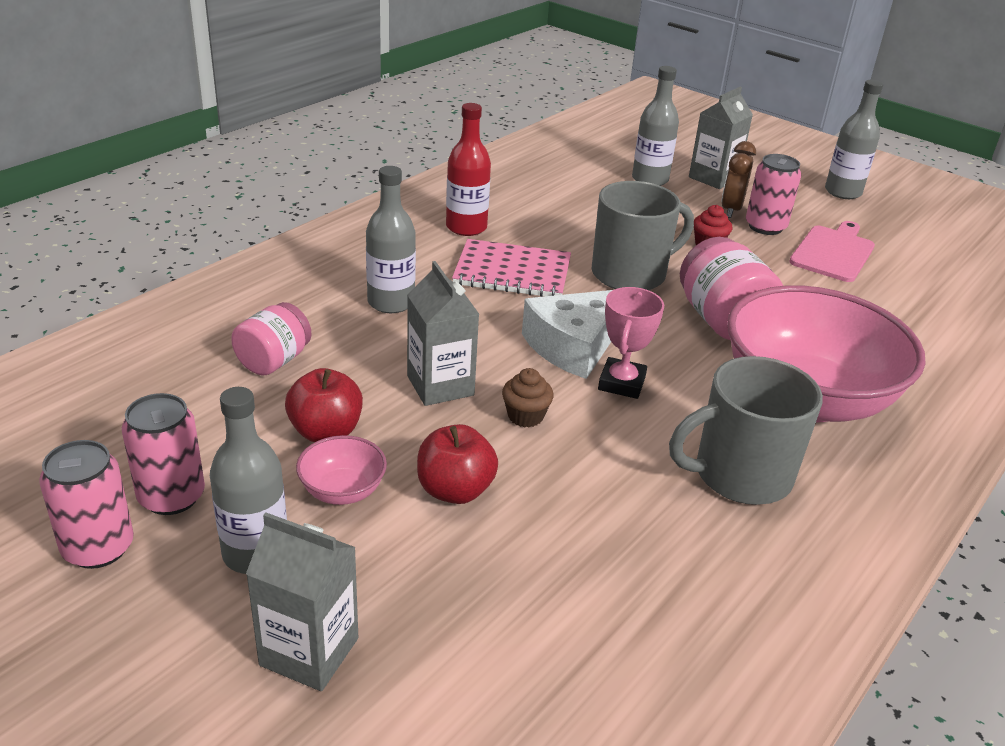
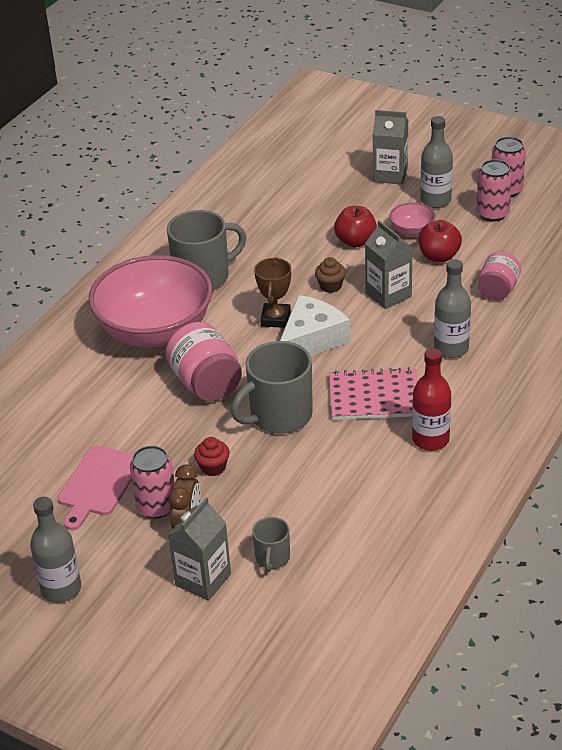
camera: 175 degrees right, 5 degrees up
(621, 383) = (275, 319): pink trophy -> brown trophy
(650, 179) = (272, 558): grey bottle -> grey mug

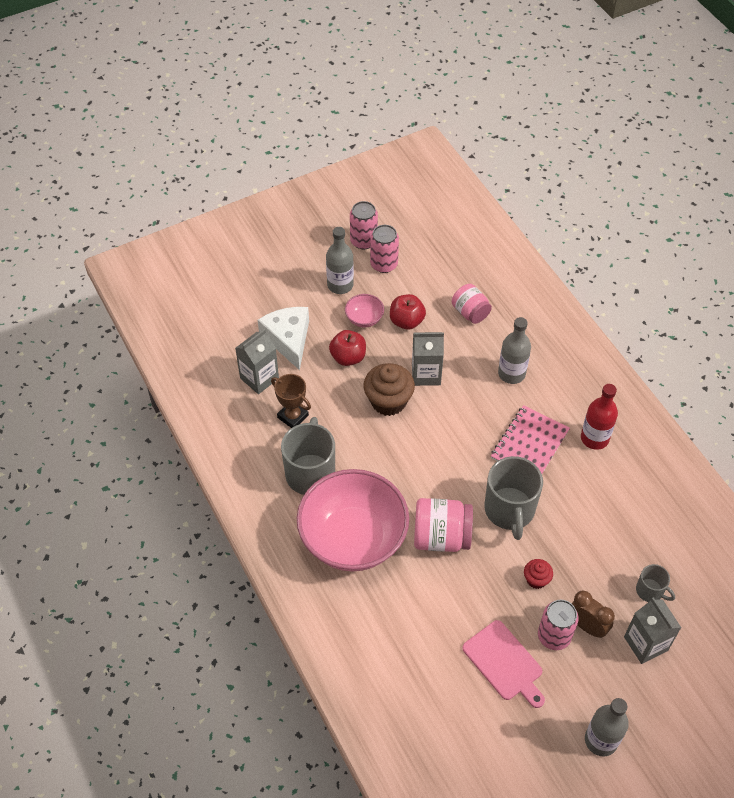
camera: 60 degrees left, 15 degrees up
(275, 319) = (399, 454): brown trophy -> brown trophy (293, 416)
(311, 340) = (441, 446): white cheese -> white cheese (288, 339)
(330, 286) = (388, 401): brown cupcake -> brown cupcake, size x1.90
(390, 175) = (285, 292): grey carton -> grey carton (259, 378)

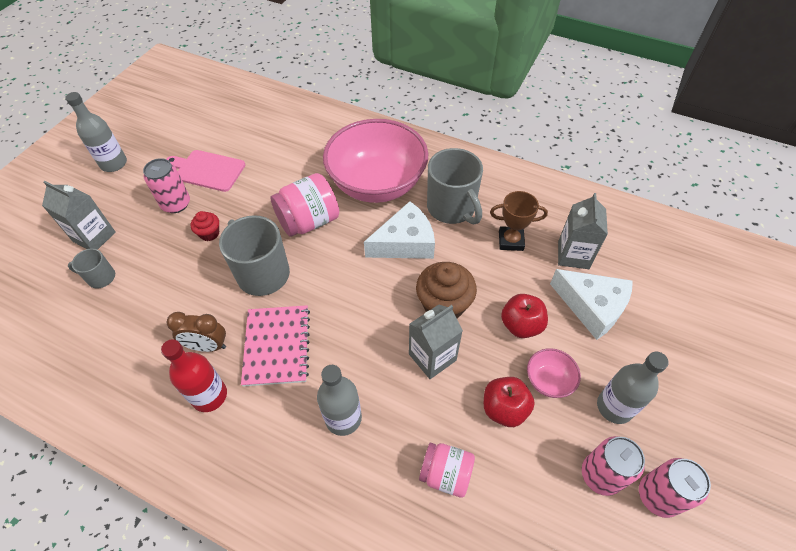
camera: 145 degrees right, 0 degrees up
(376, 466) = (405, 243): none -> white cheese
(587, 626) = (151, 223): brown clock -> brown clock (207, 346)

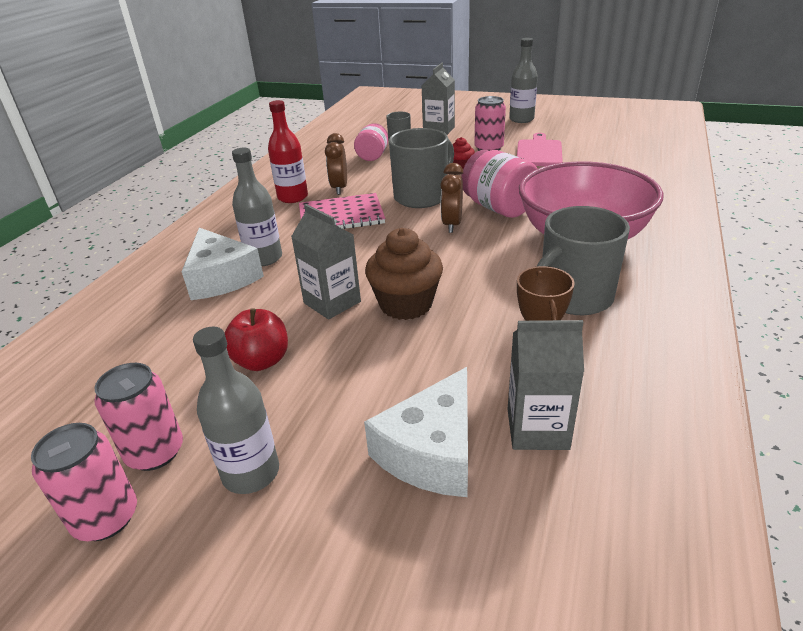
camera: 85 degrees right, 20 degrees down
(327, 258) = (452, 224): none -> brown clock
(405, 243) = (494, 268): white cheese -> white cheese (221, 277)
(445, 474) = (193, 323): pink jar -> pink jar (373, 156)
(521, 325) = (385, 371): red apple -> none
(548, 380) = (298, 400): pink bowl -> none

